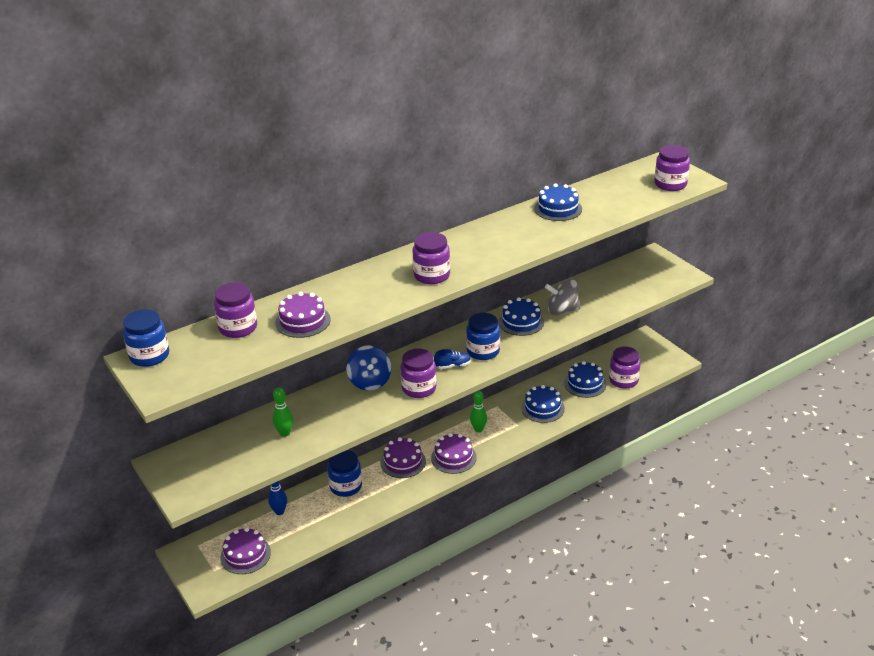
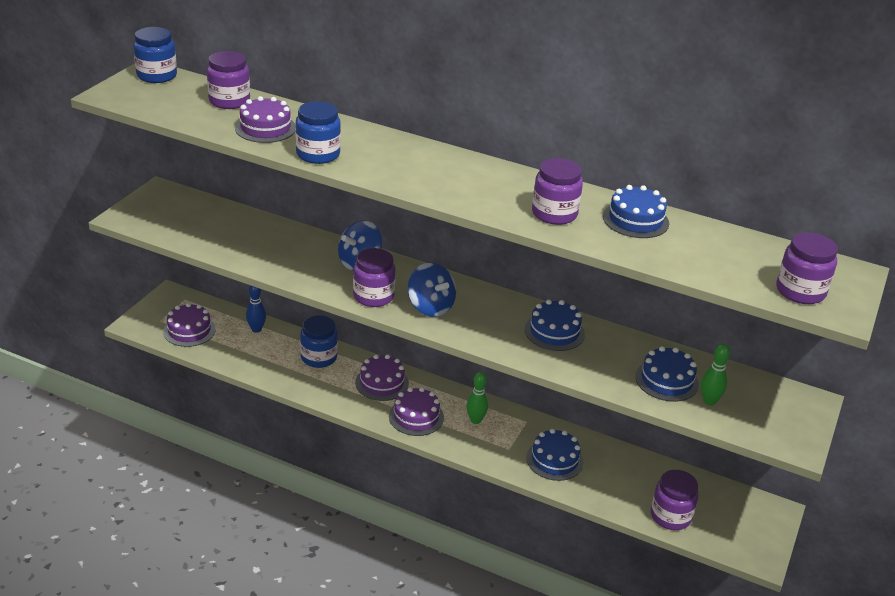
camera: 55 degrees right, 0 degrees up
(285, 433) = (244, 239): green bowling pin -> green bowling pin (709, 401)
(432, 275) = (409, 174): purple jar -> purple jar (554, 214)
(453, 365) = (430, 307): blue shoe -> blue spinning top
(483, 351) = (474, 320): blue jar -> blue jar (318, 154)
(562, 310) = (607, 356): grey spinning top -> none
(585, 384) = (631, 483): blue cake -> blue cake (666, 380)

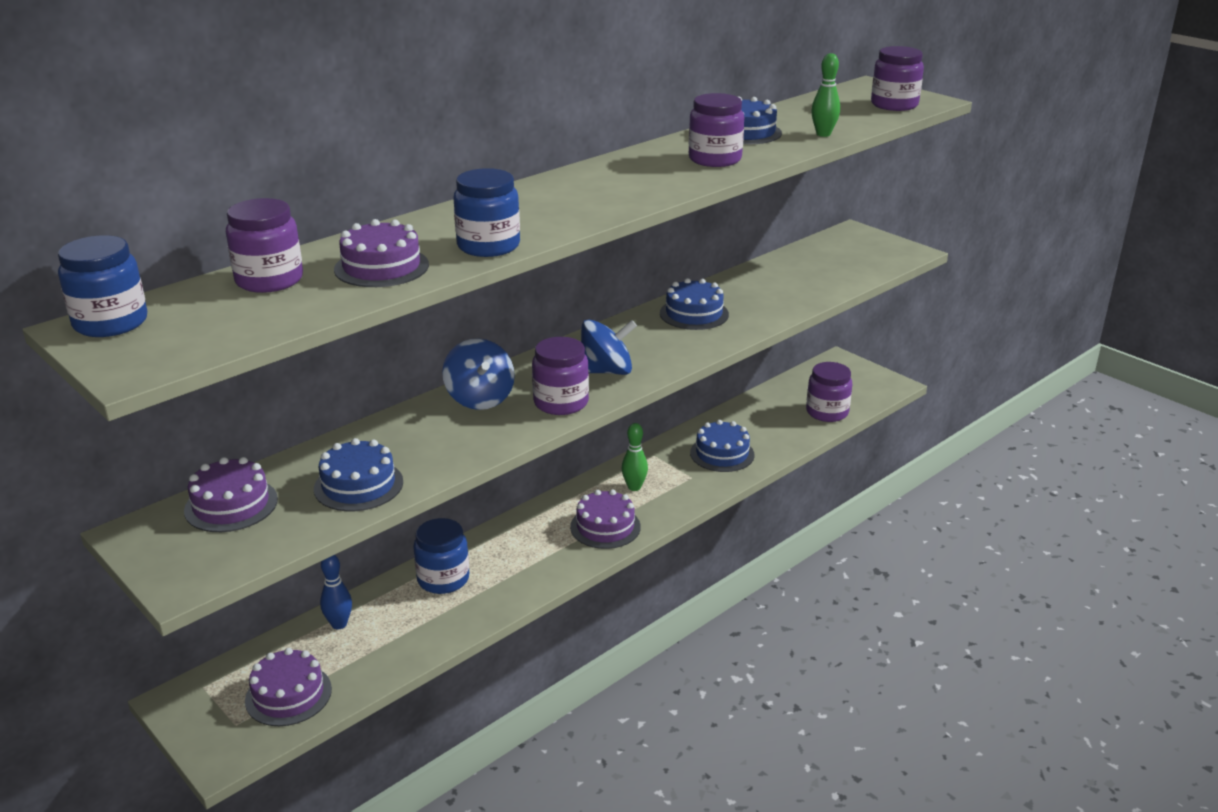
camera: 65 degrees left, 5 degrees down
(382, 383) = (528, 538): purple cake -> purple cake (231, 505)
(666, 380) = (799, 280): blue cake -> blue cake (358, 485)
(709, 401) = (837, 270): green bowling pin -> green bowling pin (823, 134)

